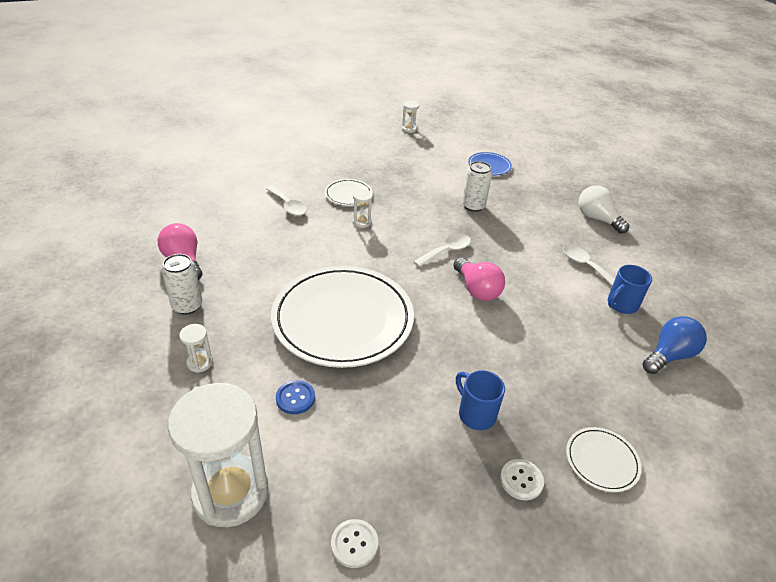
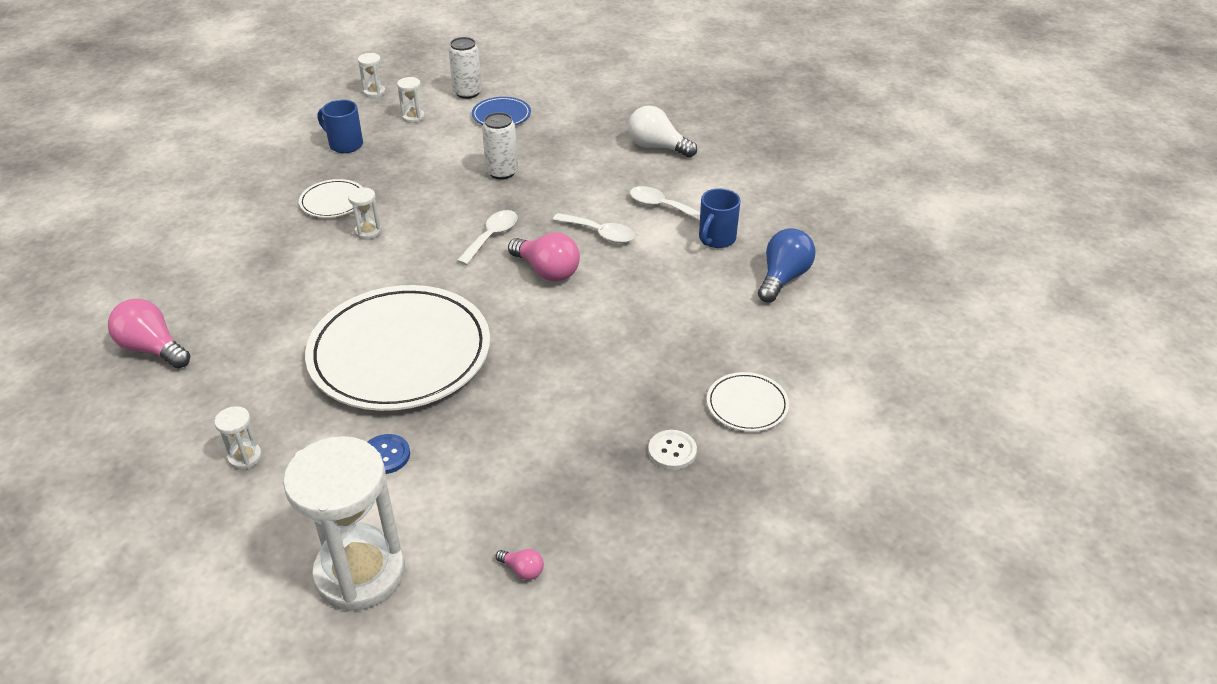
camera: 20 degrees left, 0 degrees up
(187, 306) = (189, 399): white can -> white can (467, 93)
(288, 205) = (258, 238): white spoon -> white spoon (600, 233)
(354, 544) = (522, 570): white button -> pink light bulb
(427, 152) = (413, 117): none -> white hourglass
(476, 414) = (599, 404): blue mug -> blue mug (345, 144)

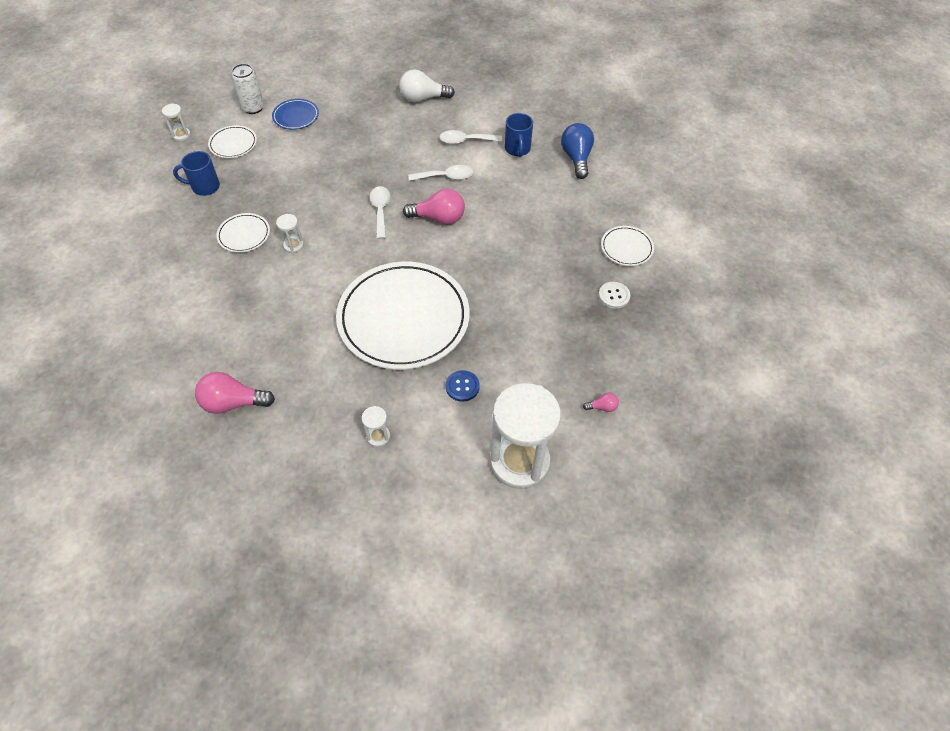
camera: 35 degrees left, 15 degrees up
(413, 117) = (233, 144): white hourglass -> white plate
(502, 172) = (340, 160): white can -> none

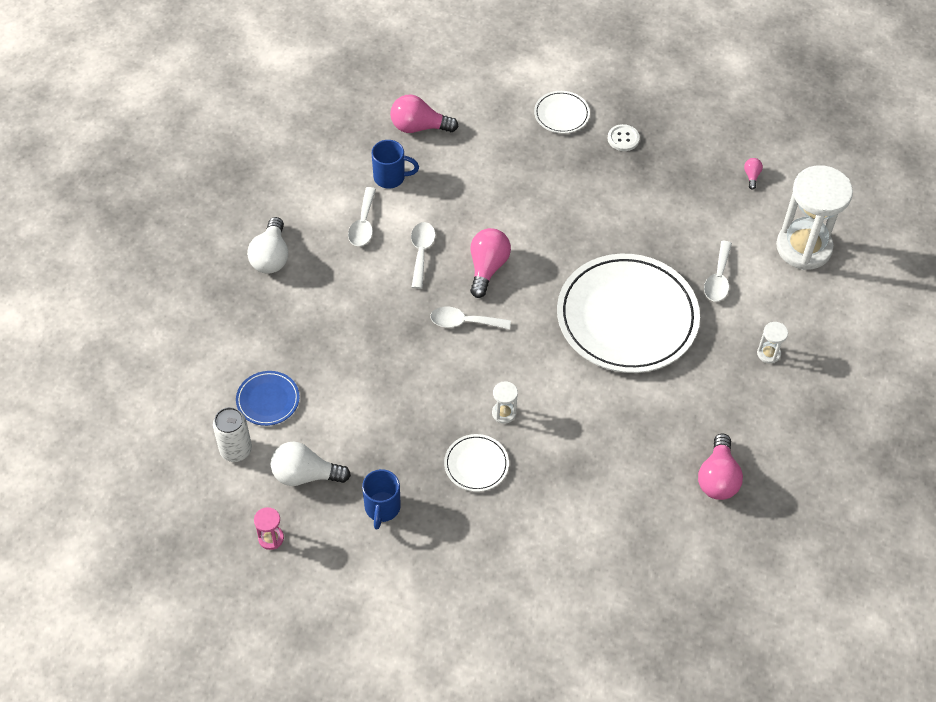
camera: 80 degrees left, 0 degrees up
(181, 135) = (271, 538): white hourglass -> pink hourglass
(233, 144) = (305, 475): white plate -> white light bulb
(462, 386) = (718, 278): blue button -> white spoon
(576, 158) = (419, 127): blue light bulb -> pink light bulb

